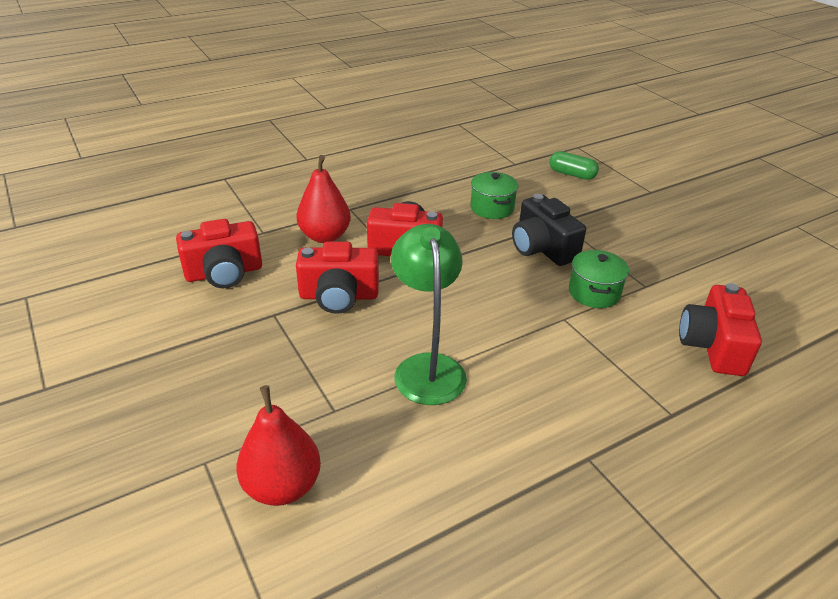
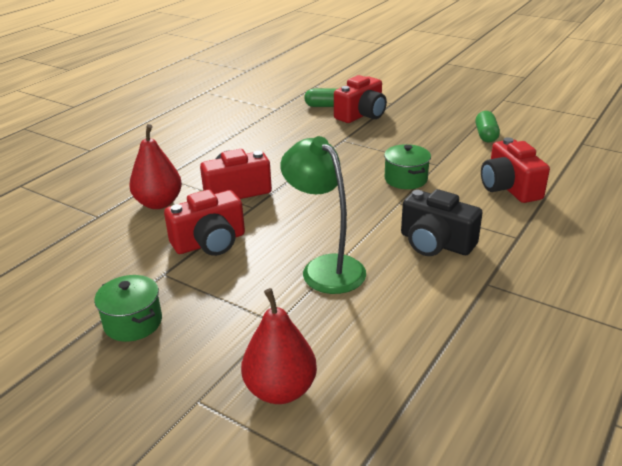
camera: 25 degrees left, 5 degrees down
(224, 273) = (88, 258): red camera -> red camera (361, 115)
(492, 208) = (283, 144): green pot -> green pot (133, 323)
(542, 248) = (344, 161): black camera -> black camera (435, 243)
(736, 267) = (486, 135): none -> green capsule

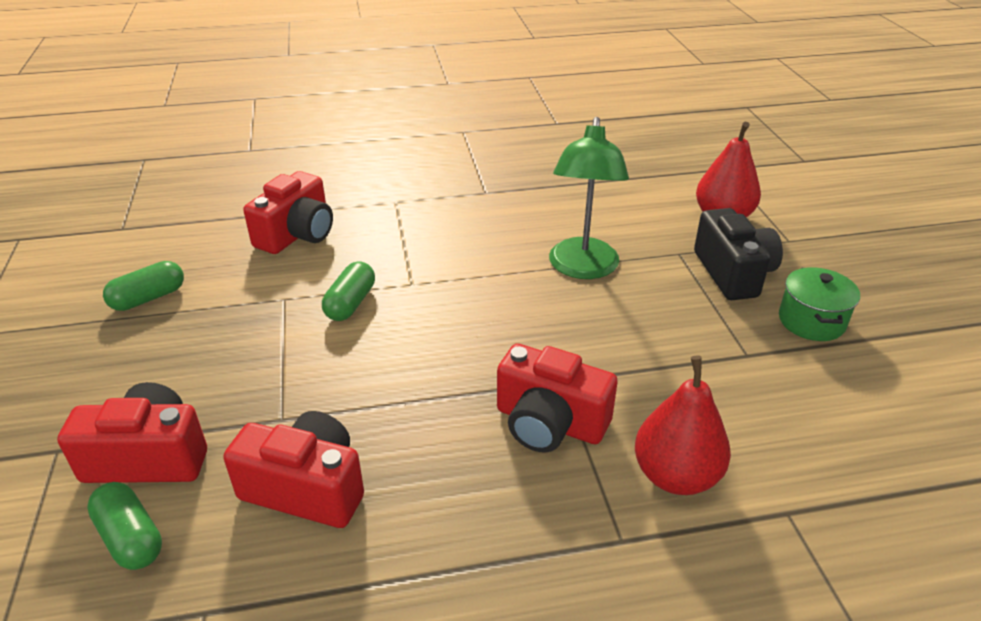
camera: 135 degrees left, 5 degrees up
(210, 242) = (663, 362): red camera -> red camera (306, 488)
(406, 179) = (350, 303): green pot -> green capsule
(435, 243) = (461, 233): black camera -> black camera (733, 273)

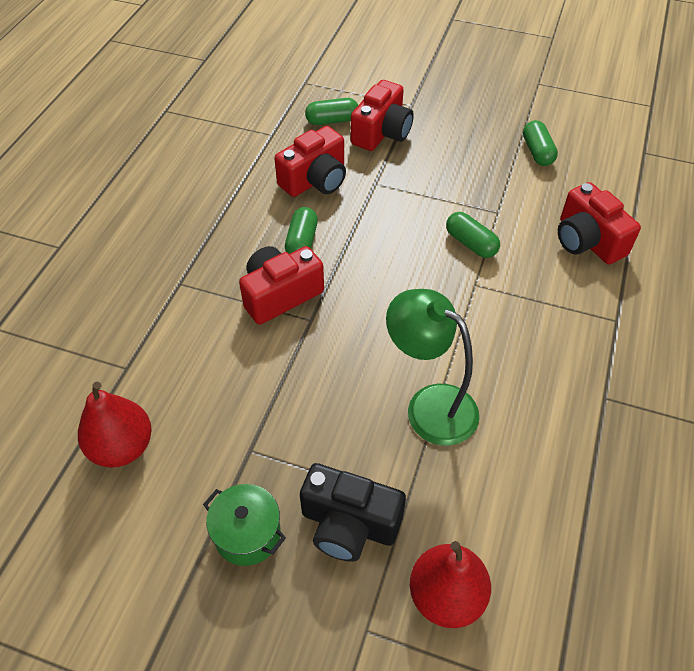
camera: 120 degrees right, 15 degrees up
(446, 444) = (302, 242): none -> green capsule
(676, 476) = (193, 332): red pear -> red pear (122, 447)

